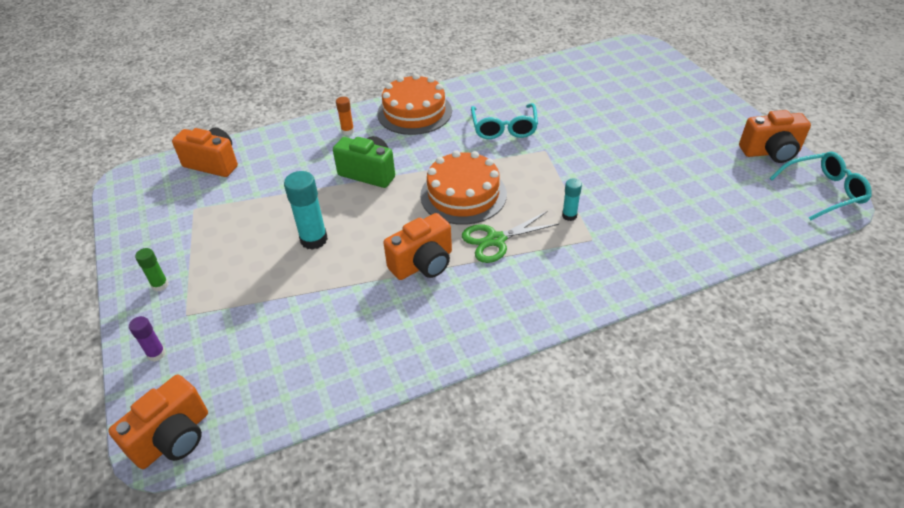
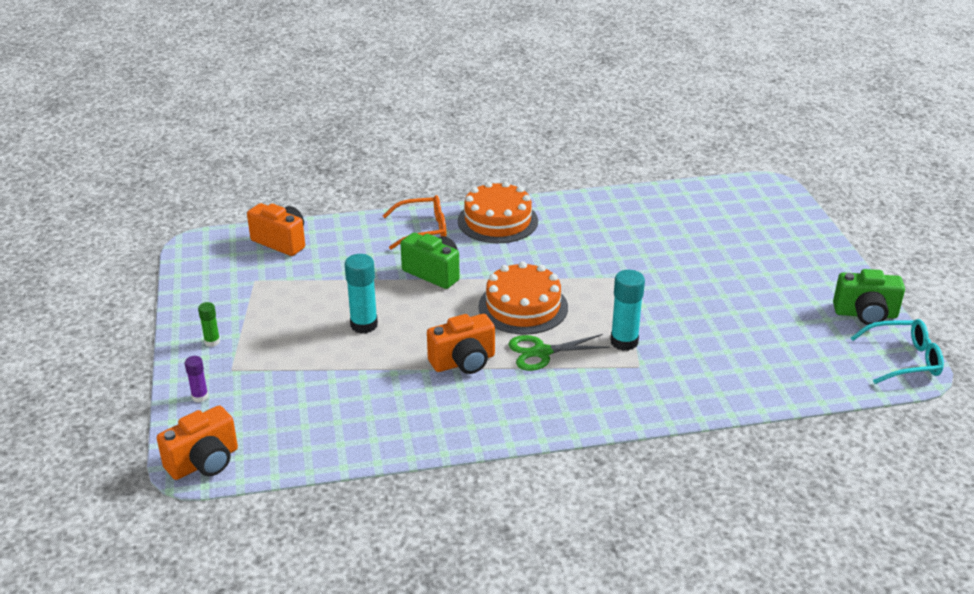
camera: 10 degrees right, 10 degrees down
(347, 131) = (423, 230): orange glue stick -> orange glasses
(504, 128) = (587, 250): turquoise glasses -> none
(569, 216) = (624, 342): turquoise glue stick -> turquoise glue stick, size x1.79
(770, 152) = (865, 314): orange camera -> green camera

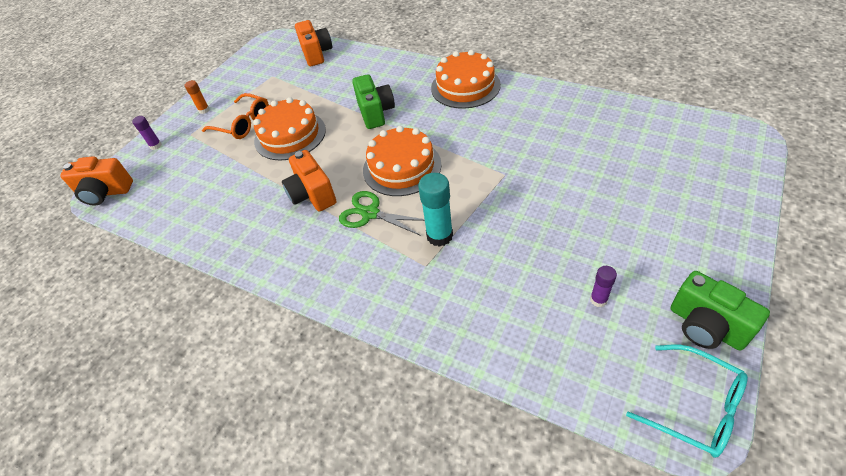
camera: 45 degrees right, 15 degrees up
(212, 342) = (204, 110): green glue stick -> orange glue stick
(364, 325) = (290, 135): turquoise glue stick -> orange cake
(423, 230) = (407, 75): orange glasses -> orange glasses (243, 123)
(463, 362) = (312, 195): orange camera -> orange camera turned 45 degrees clockwise
(787, 330) = (598, 300): none -> purple glue stick

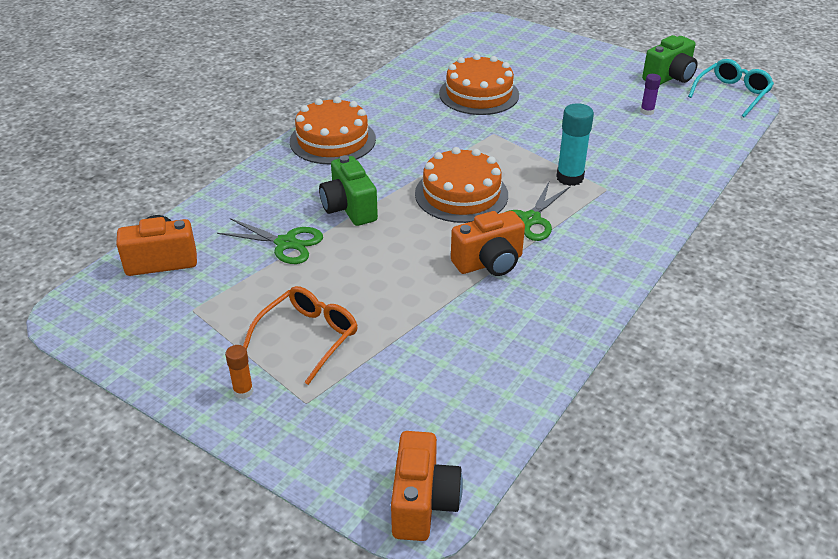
camera: 90 degrees left, 10 degrees down
(156, 146) = (317, 448): purple glue stick -> none
(290, 135) = (361, 285): orange cake -> orange cake (479, 94)
(334, 94) = (286, 243): none -> green scissors
(375, 113) = (349, 208): green camera -> green camera turned 105 degrees counterclockwise

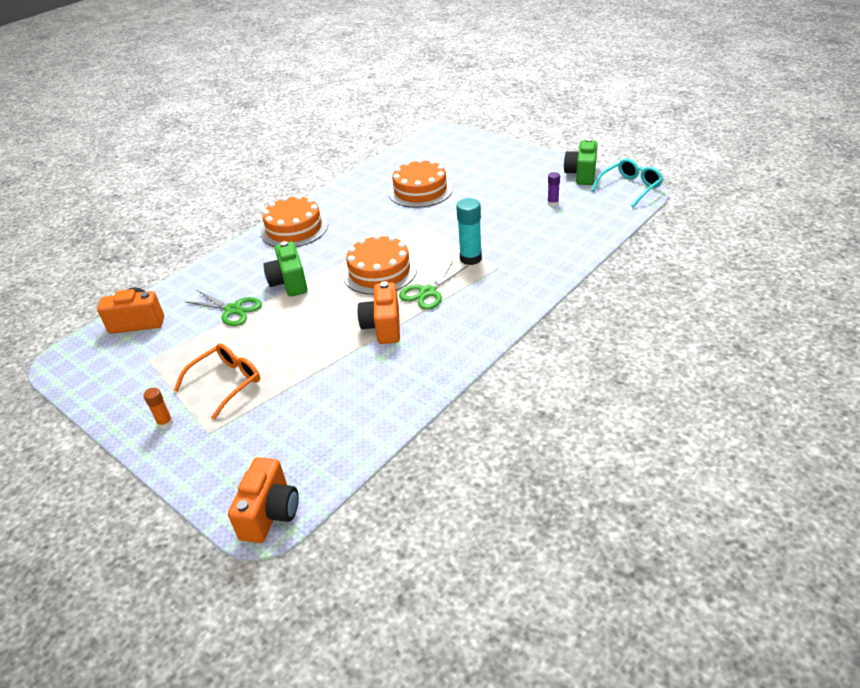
camera: 10 degrees right, 0 degrees up
(489, 263) = (383, 327): orange camera -> orange camera turned 105 degrees clockwise
(669, 77) = (581, 174): green camera -> green camera turned 135 degrees clockwise

